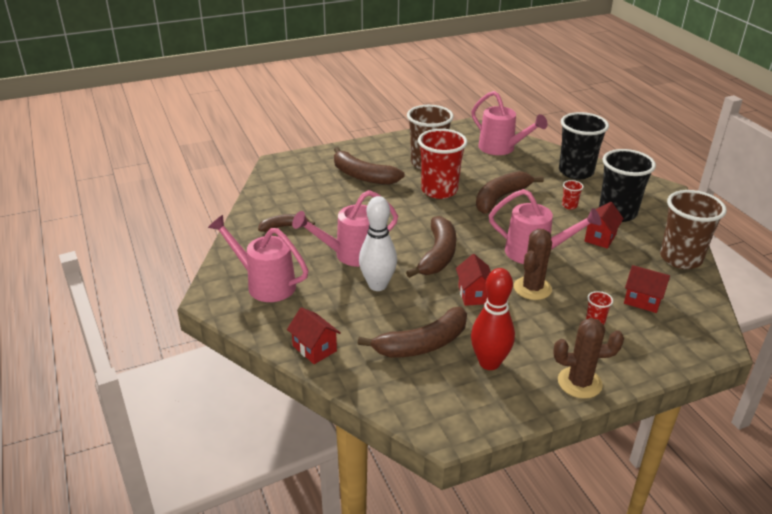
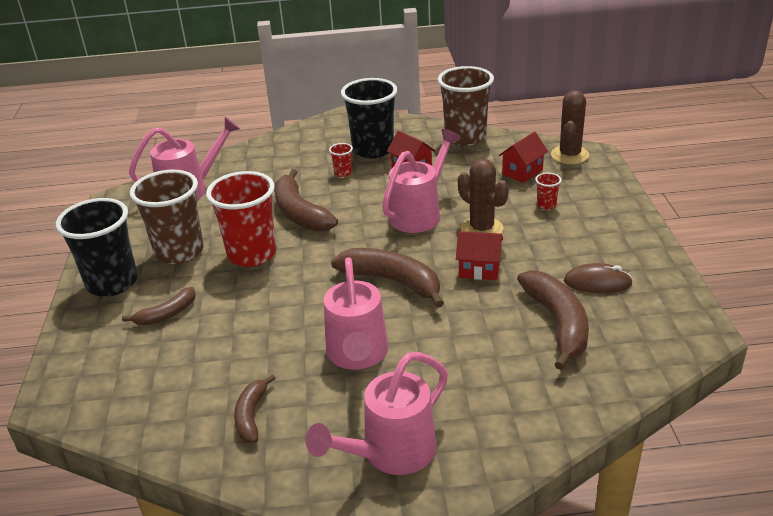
camera: 70 degrees left, 0 degrees up
(314, 348) = (547, 417): red house -> none
(363, 176) = (167, 314): brown banana -> brown banana, size x0.57
(377, 285) = (434, 341): white bowling pin -> none
(489, 363) = (597, 282): red bowling pin -> brown mouse
(576, 172) = (279, 154): black cup -> black cup (112, 283)
(579, 383) = (634, 234): brown cactus -> brown cactus (569, 155)

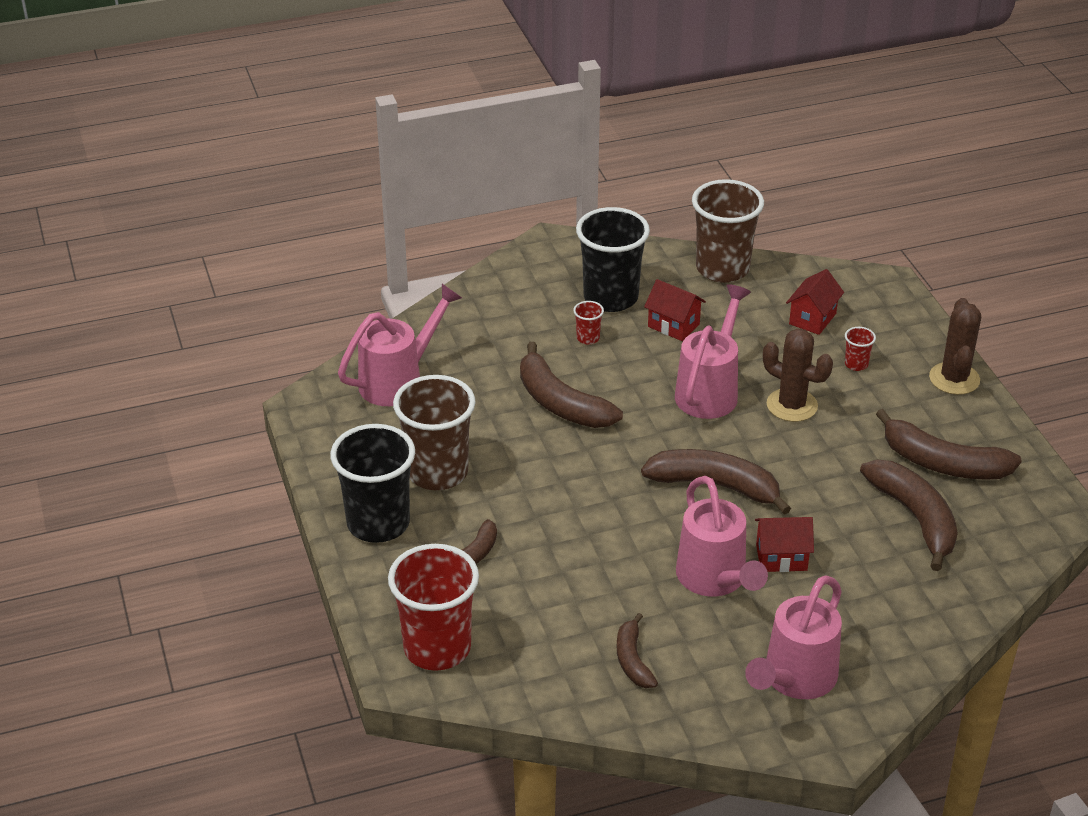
camera: 15 degrees left, 5 degrees up
(252, 254) = (531, 467): red cup -> red cup (437, 648)
(479, 269) = (808, 460): red house -> red house (781, 557)
(569, 155) = (862, 288): brown cactus -> brown cactus (954, 379)
(597, 282) = (943, 463): brown mouse -> brown banana

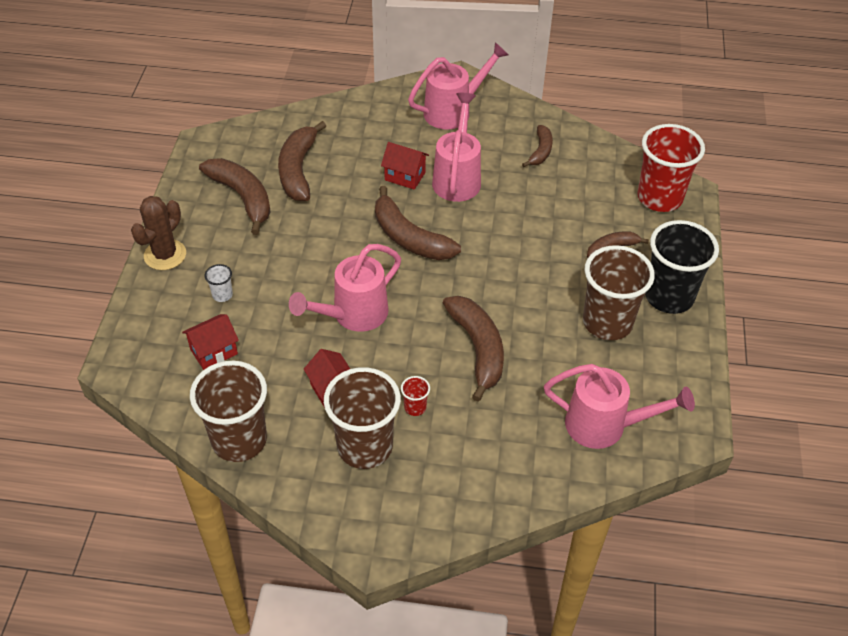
camera: 155 degrees left, 10 degrees up
(398, 381) = (604, 426): pink watering can -> pink watering can turned 150 degrees counterclockwise
(610, 297) = (365, 447): black cup -> brown cup
(792, 405) = (303, 279): brown cactus -> none
(856, 364) = (222, 295): red cup -> white cup

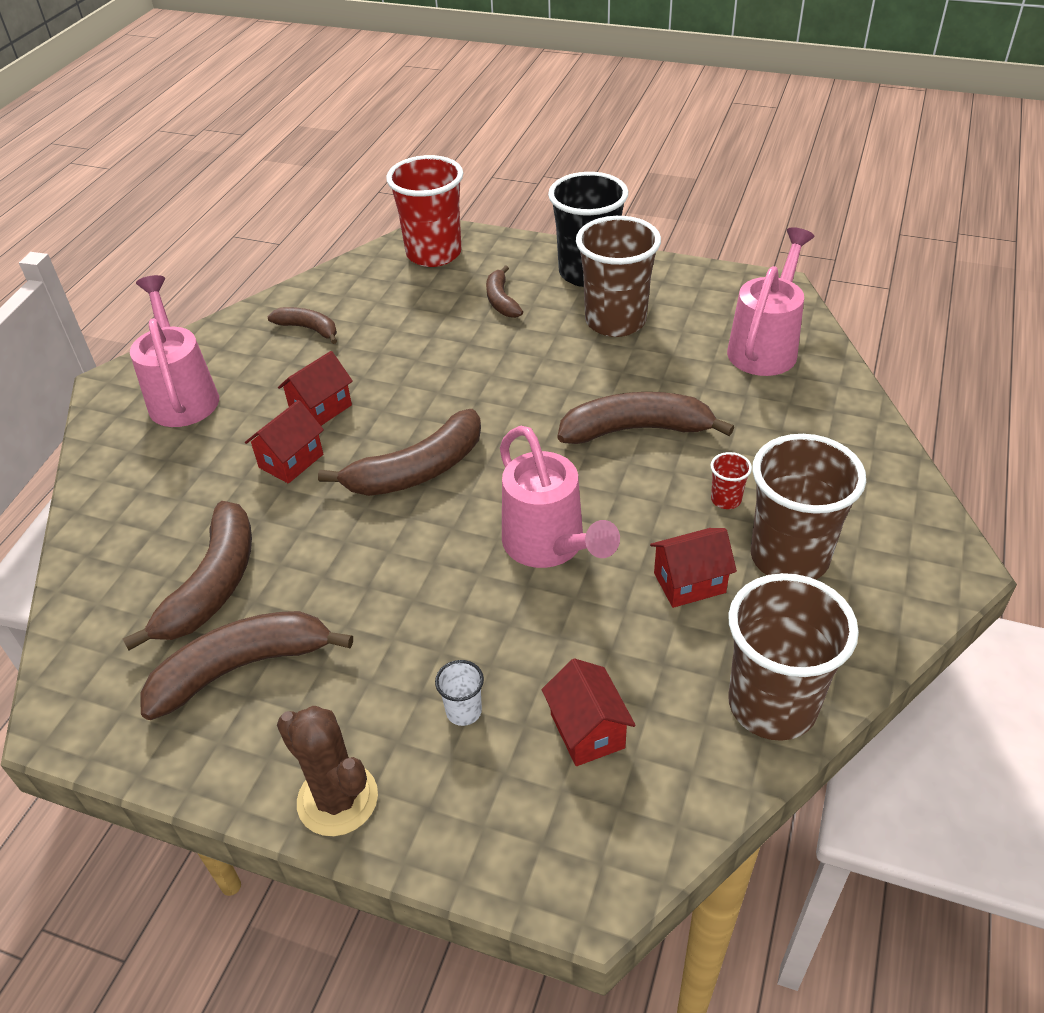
camera: 75 degrees left, 5 degrees down
(298, 170) = (213, 585): brown banana -> brown banana turned 90 degrees counterclockwise
(457, 178) = (321, 409): pink watering can -> red house

